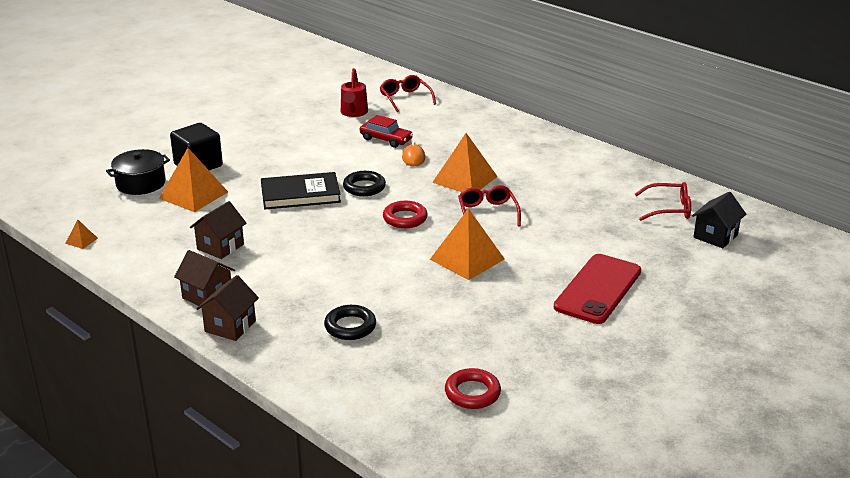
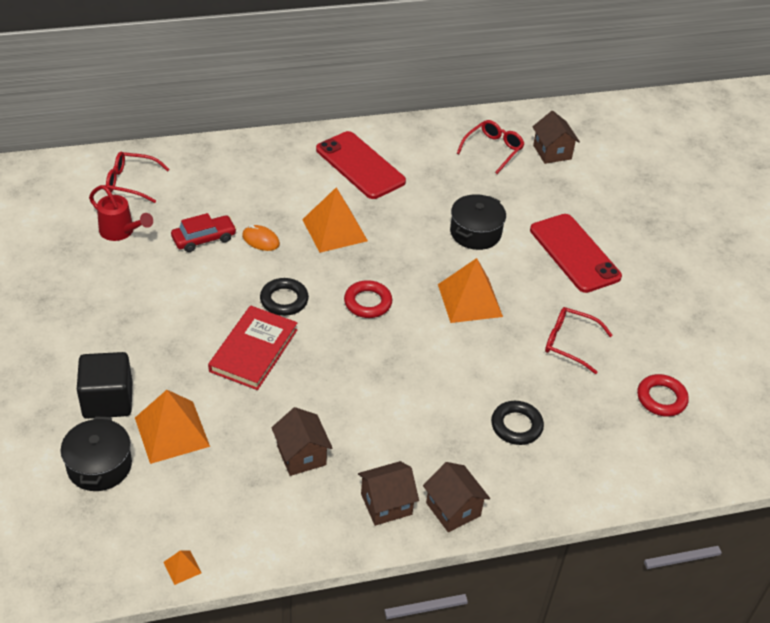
camera: 60 degrees left, 15 degrees up
(300, 194) = (254, 350): black book -> red book
(487, 212) = (405, 248): red glasses -> red glasses (569, 343)
(551, 235) = (475, 232): none -> black pot
(552, 163) = (360, 165): none -> red phone
(715, 236) = (552, 152): black house -> brown house

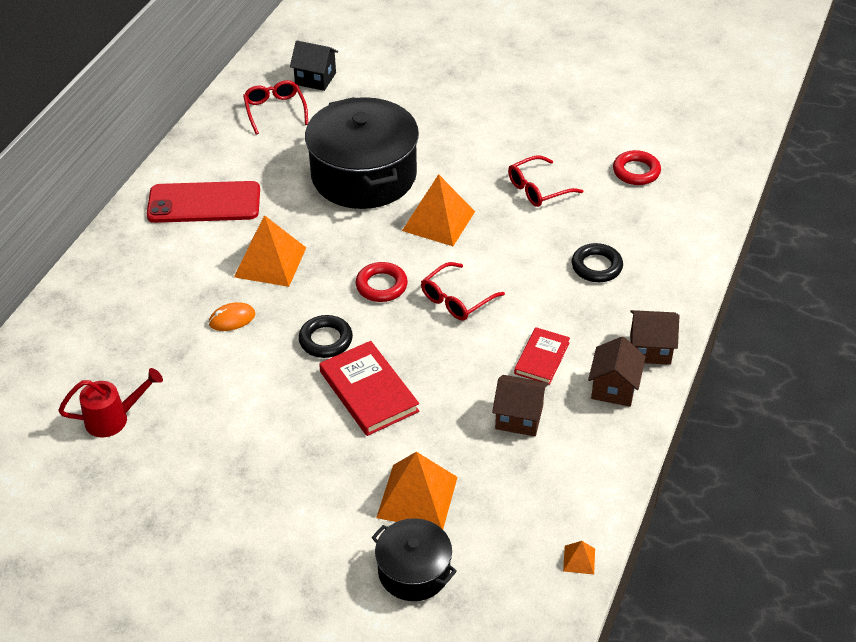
camera: 50 degrees left, 0 degrees up
(108, 400) = (337, 529): black cube -> none
(130, 182) = (47, 378): red glasses -> red glasses (456, 300)
(204, 239) = (189, 359): red car -> none
(378, 439) = (542, 358): none -> red book
(475, 232) = (364, 175): black pot -> black pot, size x1.92
(552, 152) = (315, 79): brown house -> black house
(574, 253) = (444, 132): red phone -> none

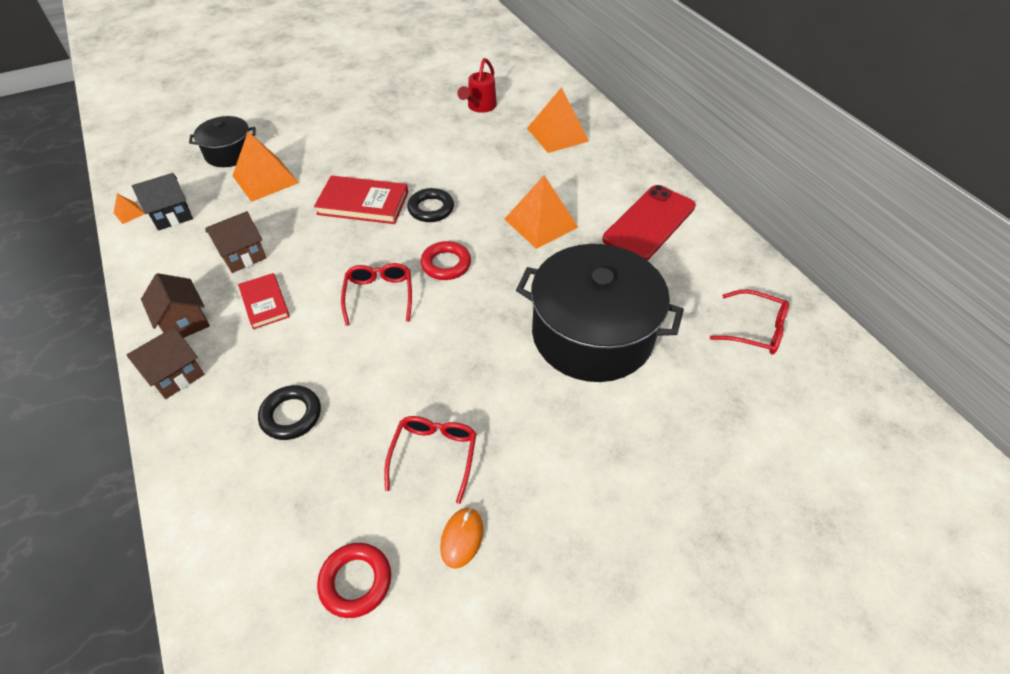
camera: 130 degrees right, 5 degrees up
(232, 319) = (504, 180): orange mouse -> orange mouse (462, 538)
(315, 79) = (796, 393): black house -> black house (172, 215)
(438, 221) = (477, 345): orange pyramid -> orange pyramid (557, 134)

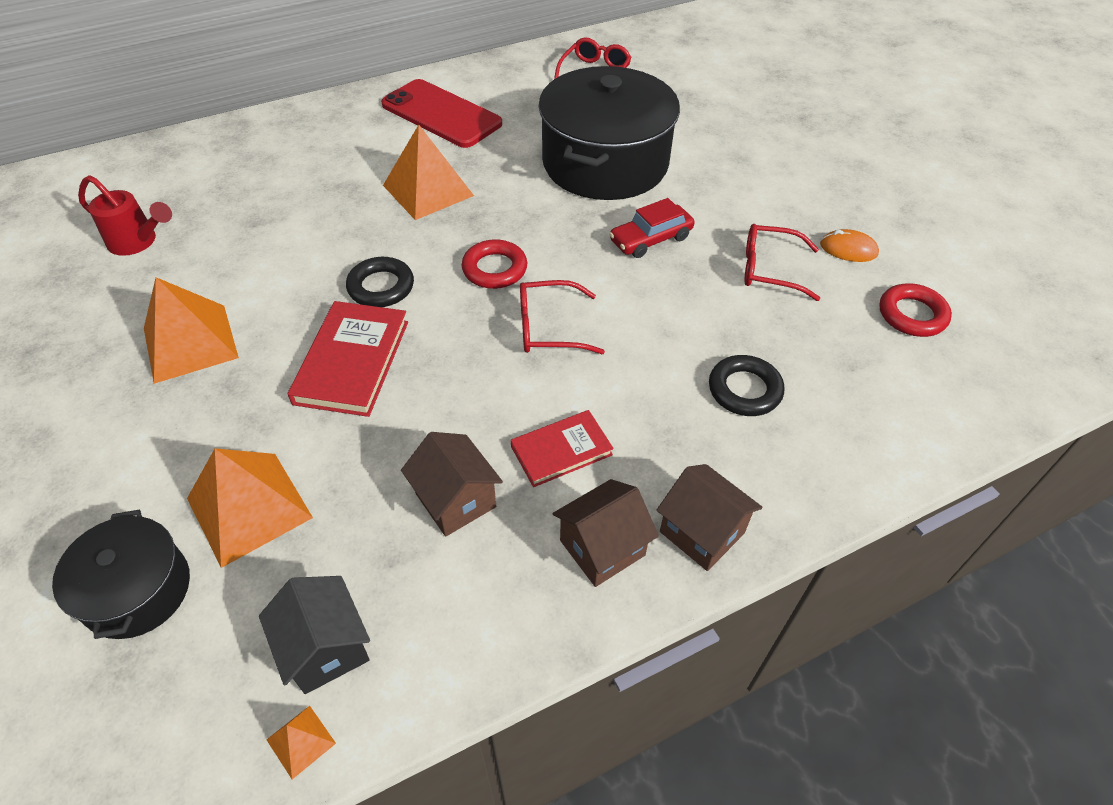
camera: 90 degrees left, 0 degrees up
(480, 363) = (650, 239): none -> red car
(557, 134) = (245, 169): orange pyramid -> orange pyramid (190, 342)

